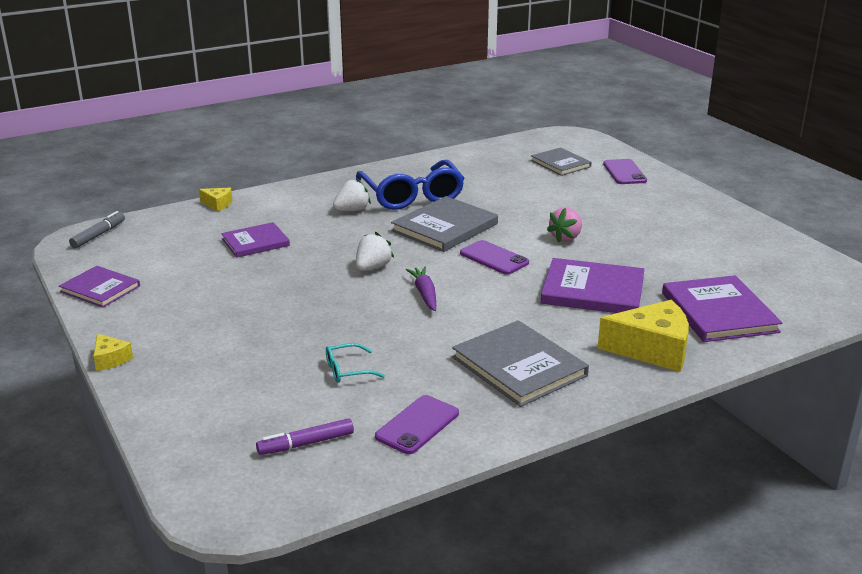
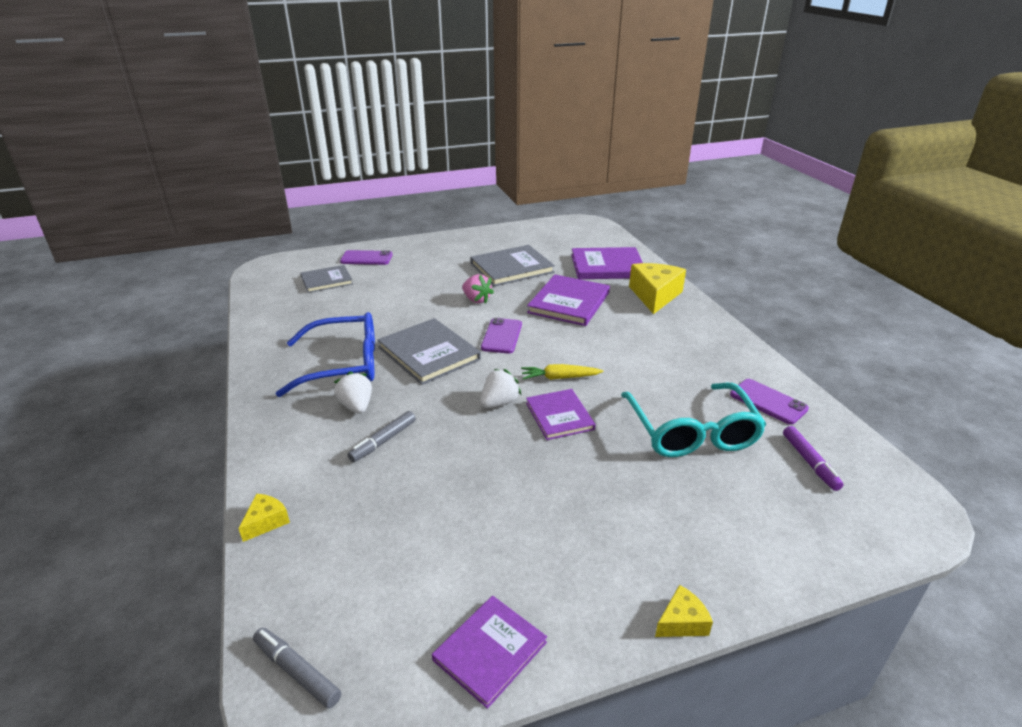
camera: 80 degrees left, 5 degrees up
(255, 242) = (405, 486): purple book -> purple book (559, 416)
(308, 227) = (383, 441): none -> grey marker
(347, 370) = (691, 431): turquoise glasses -> turquoise glasses, size x2.36
(372, 267) = (499, 403): white strawberry -> white strawberry turned 90 degrees clockwise
(425, 294) = (559, 378): purple carrot -> yellow carrot
(494, 258) = (501, 336): purple phone -> purple phone turned 45 degrees counterclockwise
(519, 366) = (679, 347): grey book -> grey book (511, 268)

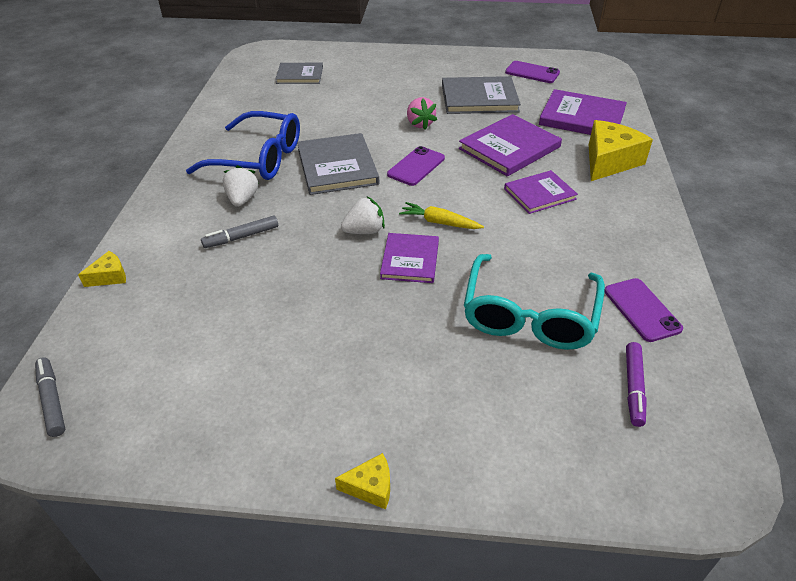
camera: 25 degrees right, 10 degrees up
(366, 258) = (349, 60): purple phone -> purple phone (532, 72)
(490, 651) = (194, 443): purple book -> purple book (539, 194)

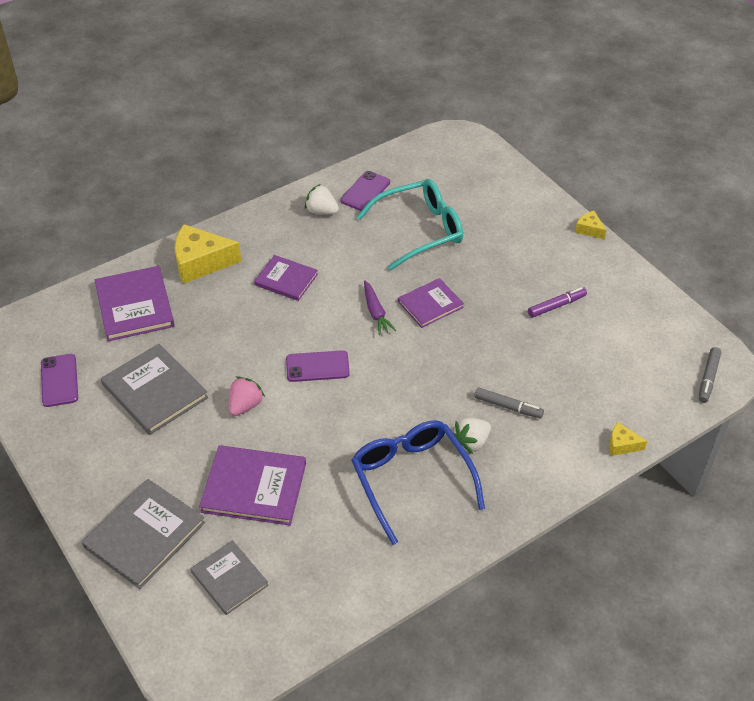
camera: 130 degrees left, 5 degrees up
(337, 166) = (368, 416): grey book -> grey book (144, 535)
(364, 231) = (427, 345): white strawberry -> white strawberry (321, 211)
(439, 222) = (376, 312): yellow carrot -> purple carrot
(509, 148) = (233, 326): purple book -> purple book (254, 487)
(633, 387) = (430, 175): purple marker -> purple marker (556, 306)

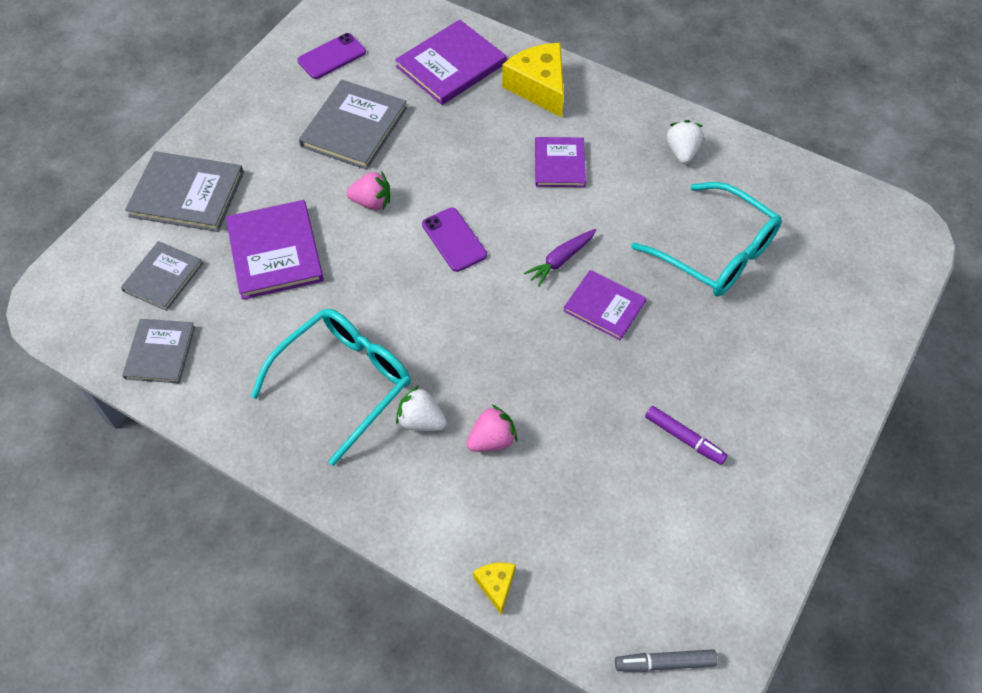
camera: 65 degrees right, 10 degrees up
(310, 601) = (160, 352): none -> grey book
(365, 191) = (742, 177): purple phone -> none
(412, 479) = (344, 382): blue glasses -> turquoise glasses
(508, 407) = (492, 440): grey marker -> pink strawberry
(589, 229) = (847, 432): yellow cheese -> none

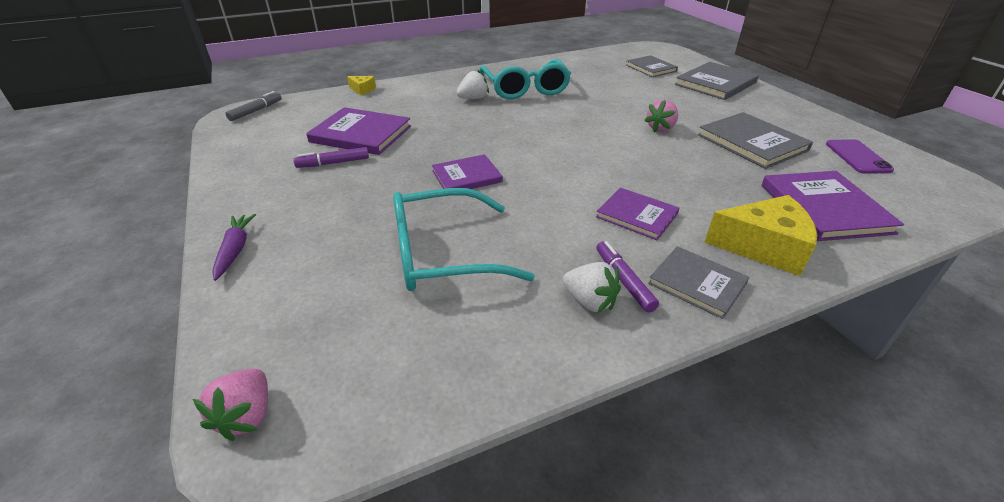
camera: 125 degrees right, 20 degrees down
(160, 352) = (599, 60): grey book -> grey book (697, 283)
(275, 252) = (642, 94): purple book -> purple book (361, 134)
(454, 240) = (595, 144): purple phone -> none
(492, 440) = (433, 111): pink strawberry -> pink strawberry (247, 416)
(560, 260) = (529, 176): purple carrot -> purple carrot (235, 250)
(645, 143) = (624, 281): none -> purple marker

